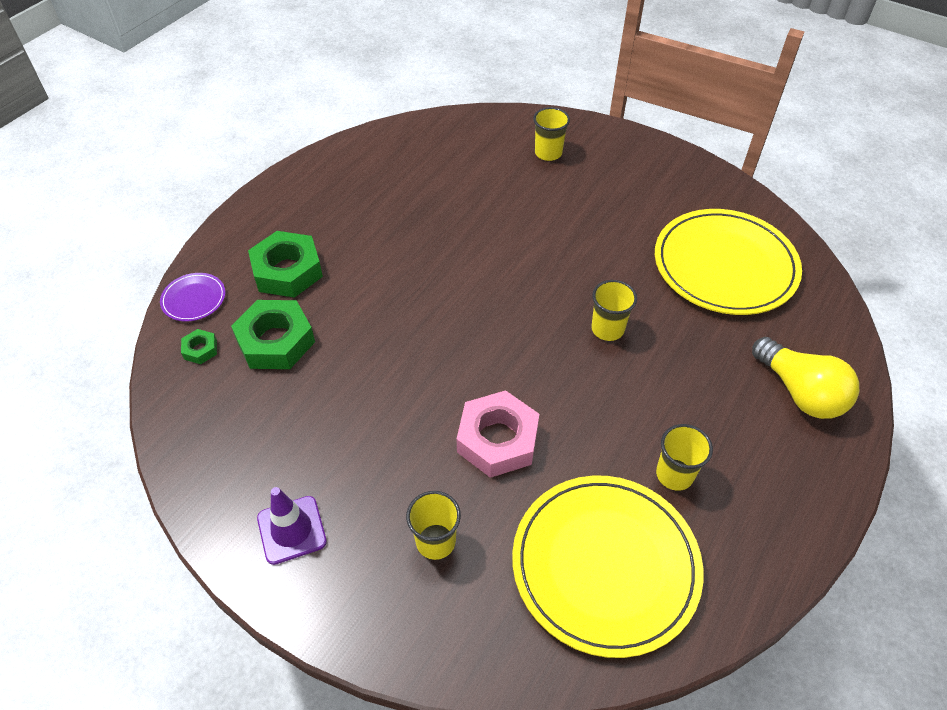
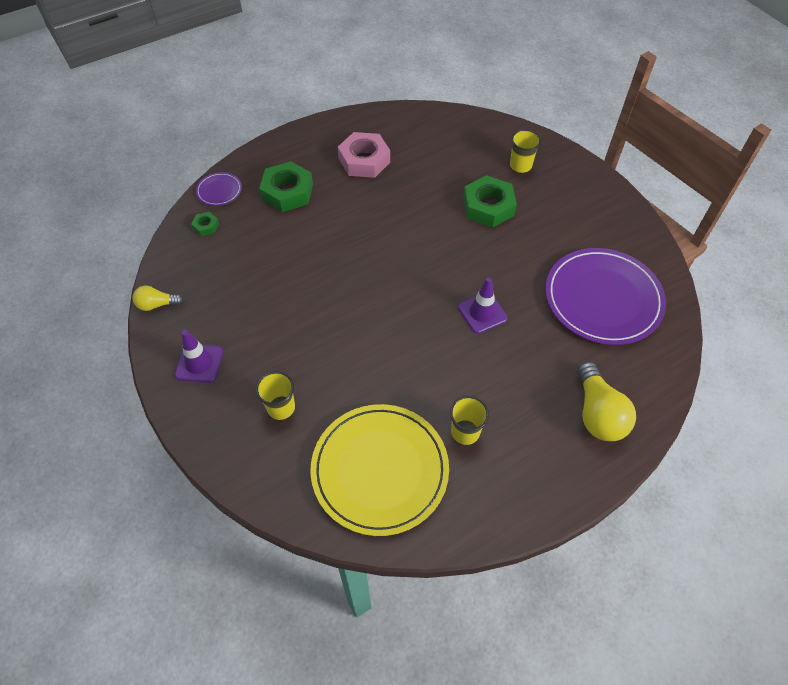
camera: 25 degrees right, 5 degrees up
(186, 476) = (156, 304): none -> yellow light bulb
(276, 341) = (254, 238): green nut -> green nut (488, 207)
(497, 440) = (358, 359): pink nut -> pink nut (364, 160)
(607, 329) = (482, 313): yellow cup -> purple traffic cone
(725, 265) = (603, 299): yellow plate -> purple plate

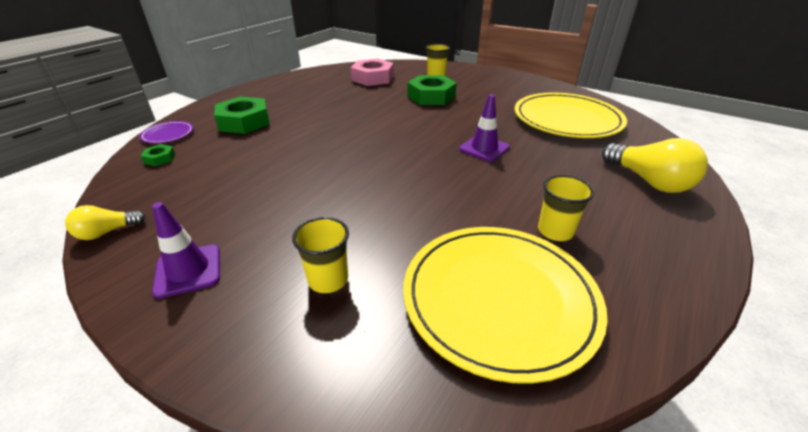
camera: 25 degrees left, 20 degrees down
(364, 160) = (308, 94): pink nut -> pink nut (372, 78)
(603, 299) = (567, 119): purple plate -> yellow plate

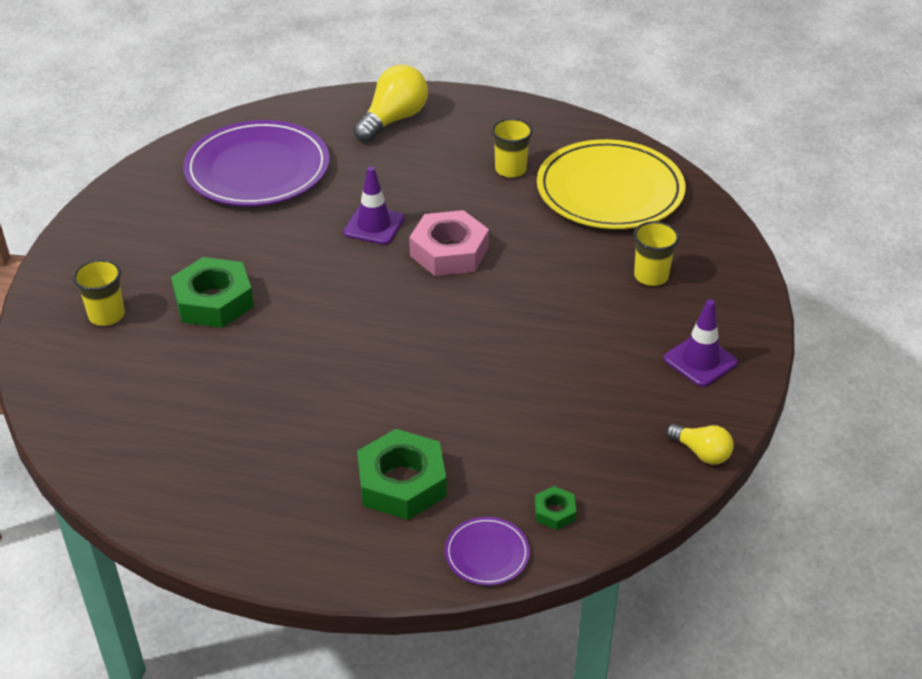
camera: 110 degrees left, 5 degrees up
(372, 78) = (141, 395): pink nut -> pink nut (449, 252)
(567, 119) = (257, 169): yellow plate -> purple plate

